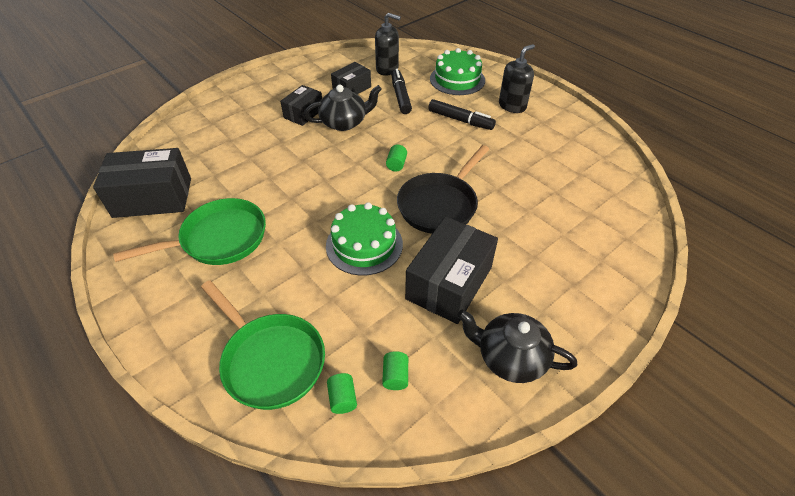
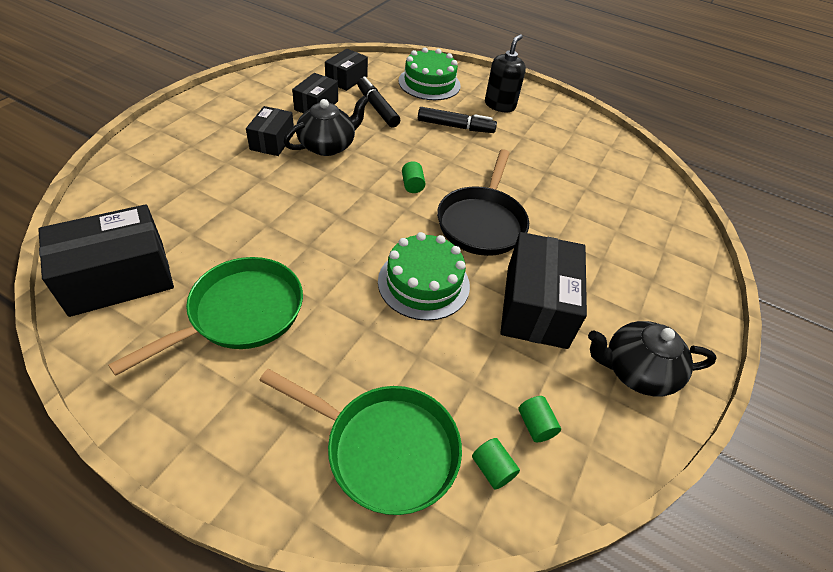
camera: 25 degrees left, 0 degrees up
(387, 69) = (346, 79): black soap dispenser -> black box

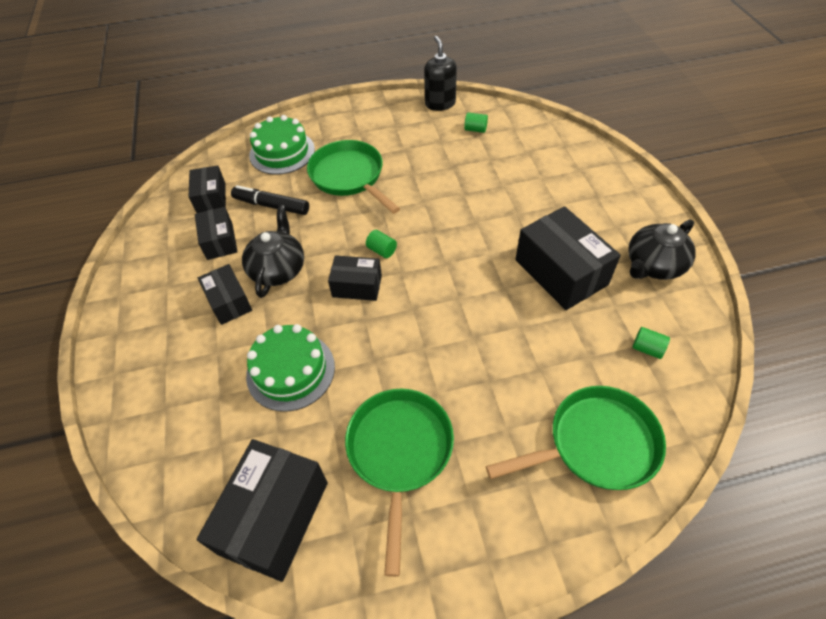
camera: 35 degrees left, 5 degrees up
(363, 193) = (357, 286): none -> black box
(423, 283) = (482, 317): green cake -> green cake (290, 371)
(455, 127) = (349, 177): black marker -> green pan
(482, 222) = (461, 240): black pan -> none
(492, 469) = (658, 396): green cylinder -> green cylinder (475, 129)
(500, 105) = (357, 133): black soap dispenser -> black soap dispenser (440, 104)

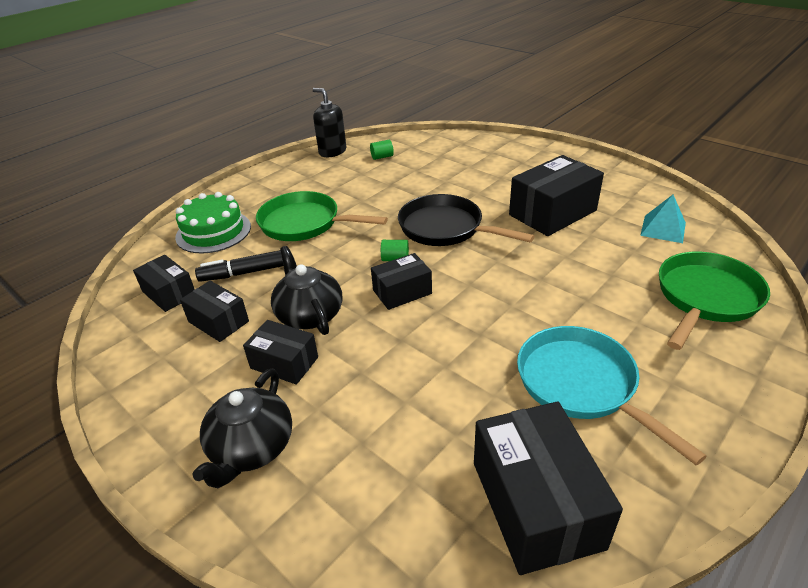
camera: 35 degrees left, 15 degrees down
(290, 371) = (413, 382): green cake -> none
(399, 452) = (581, 384): green pan -> turquoise pan
(450, 240) = (445, 228): none -> black pan
(560, 272) = (552, 213): black box -> black box turned 60 degrees counterclockwise
(647, 348) = (663, 229): green cylinder -> turquoise pyramid
(653, 265) = (607, 184): black teapot -> black teapot (251, 448)

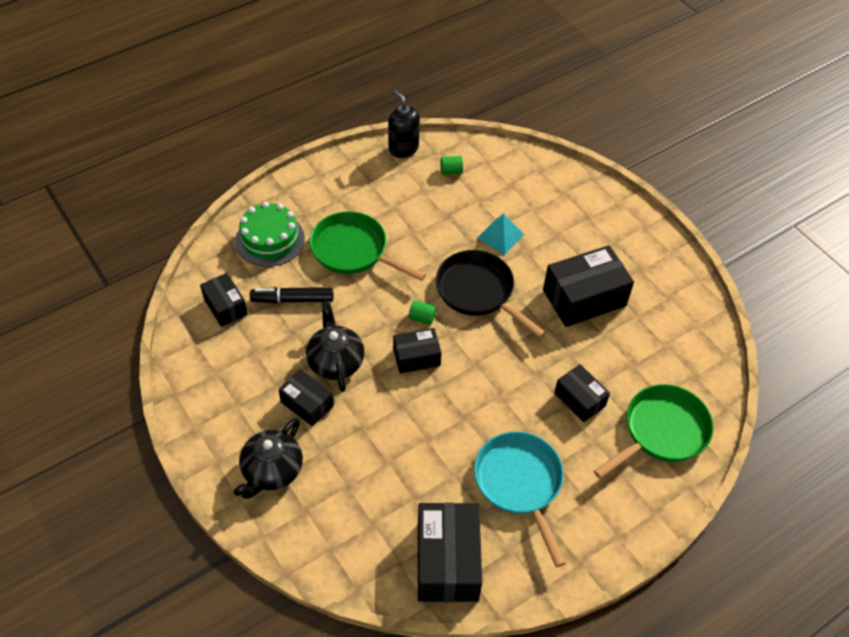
camera: 10 degrees right, 15 degrees up
(218, 321) = (262, 349): black box -> black box (579, 399)
(663, 229) = (673, 346): turquoise pyramid -> turquoise pyramid (500, 236)

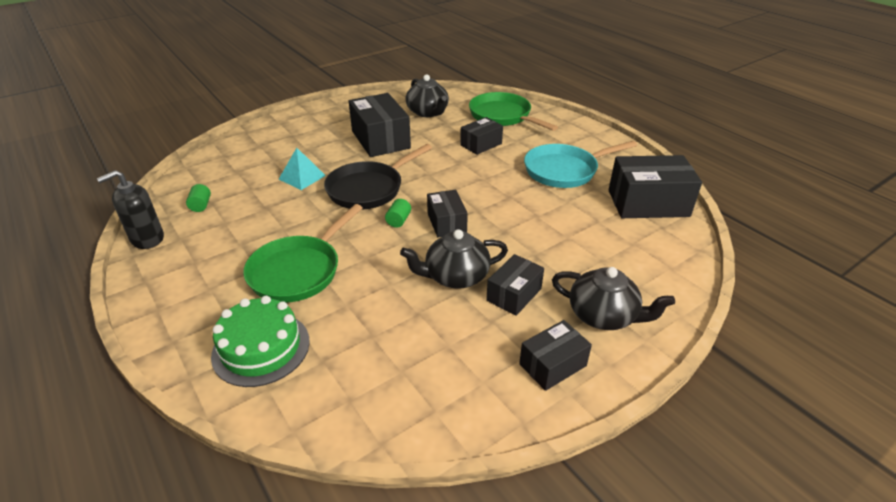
camera: 90 degrees left, 15 degrees down
(225, 306) = (374, 384): black box -> black box (552, 365)
(292, 299) = (367, 317): black marker -> none
(662, 346) = (428, 112): none -> black teapot

